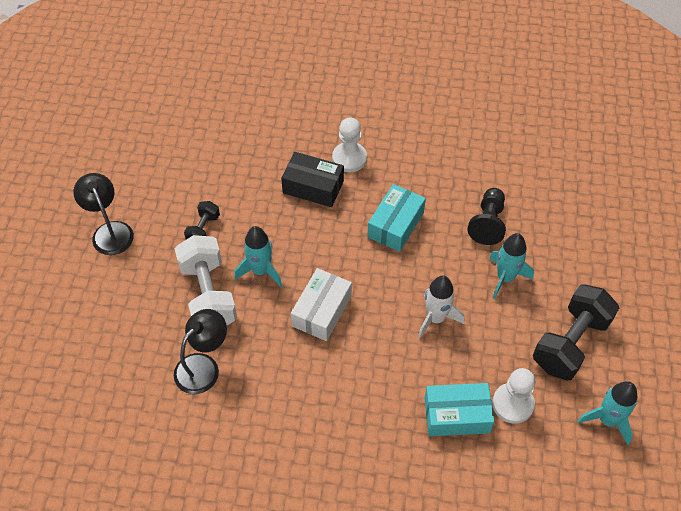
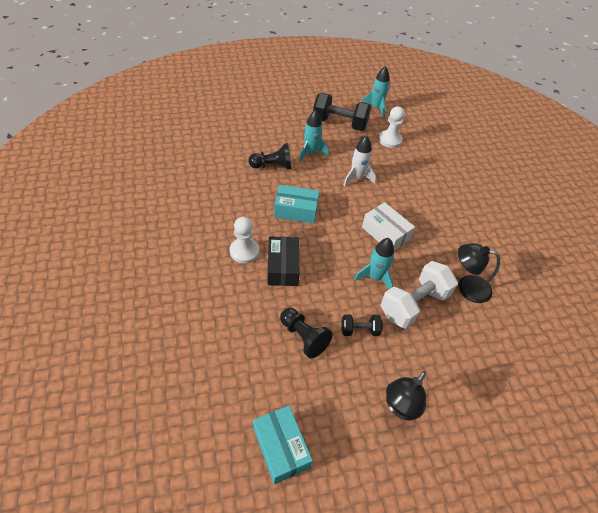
camera: 115 degrees left, 5 degrees down
(220, 179) = (303, 337): none -> black pawn
(321, 311) = (385, 233): white box -> white box turned 45 degrees clockwise
(456, 415) = (411, 159): turquoise box -> turquoise box (281, 448)

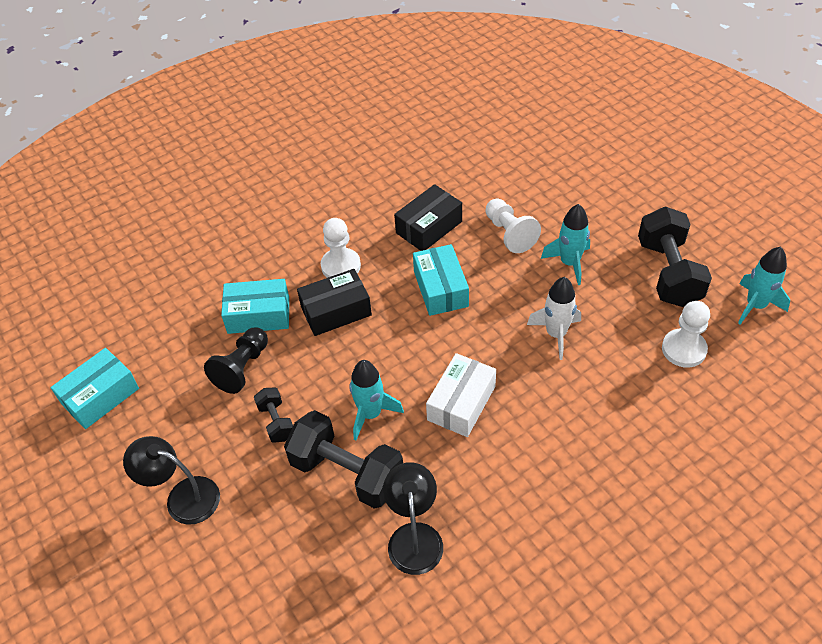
camera: 75 degrees right, 0 degrees up
(241, 197) = (429, 227): none -> black box
(260, 312) = (258, 315): none -> turquoise box
(272, 166) = (509, 234): black pawn -> white pawn
(413, 304) = (347, 472): white dumbbell -> black dumbbell

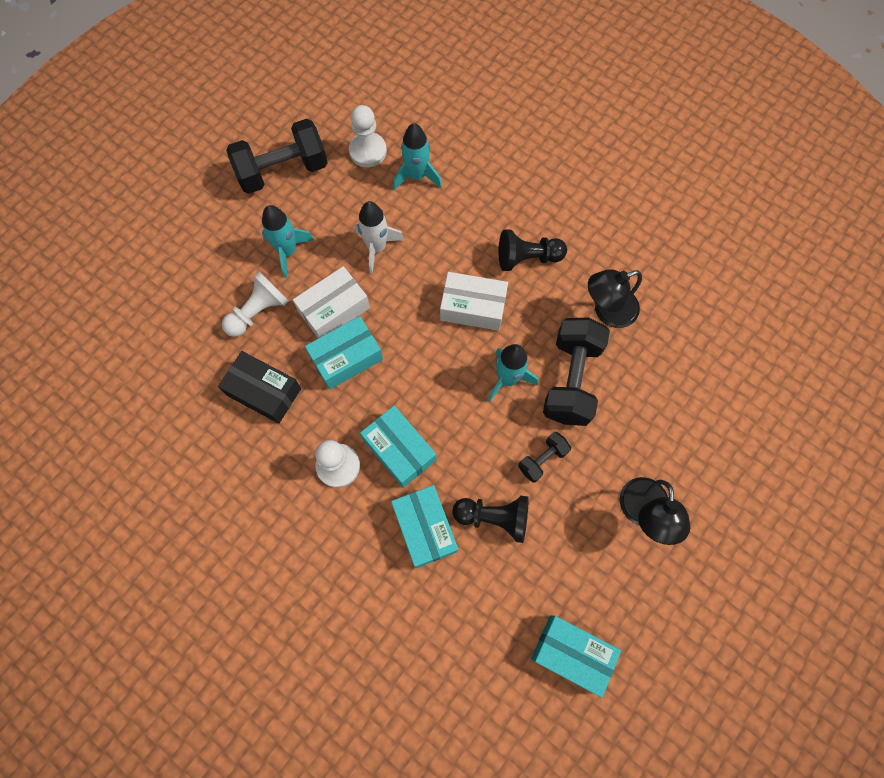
camera: 110 degrees left, 20 degrees up
(336, 311) = (399, 450): black box -> turquoise box
(494, 288) = (334, 310): none -> white box
(507, 472) = (527, 258): none -> black pawn
(755, 305) = (307, 105): turquoise rocket -> turquoise rocket (417, 176)

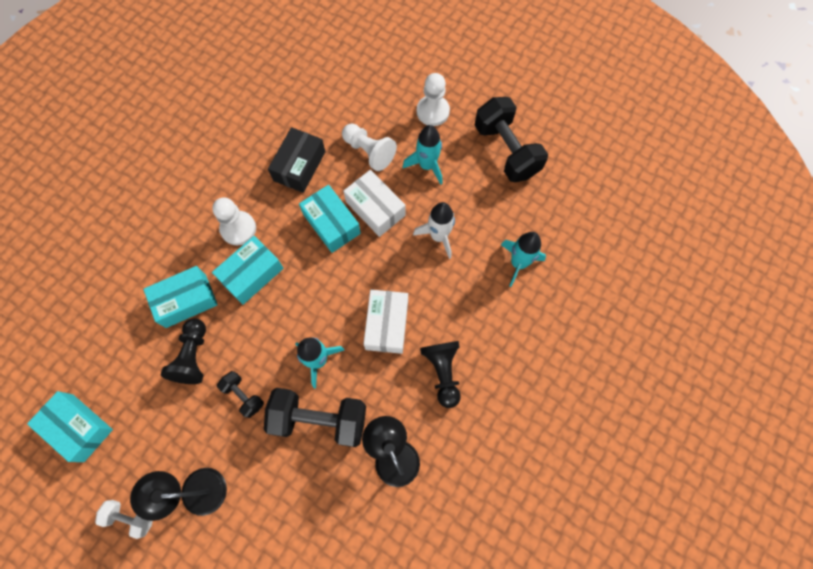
camera: 85 degrees right, 0 degrees up
(368, 151) = (538, 217): white pawn -> white pawn (432, 111)
(572, 653) = (78, 427): turquoise box -> turquoise box turned 75 degrees counterclockwise
(671, 583) = (130, 517): none -> white dumbbell

